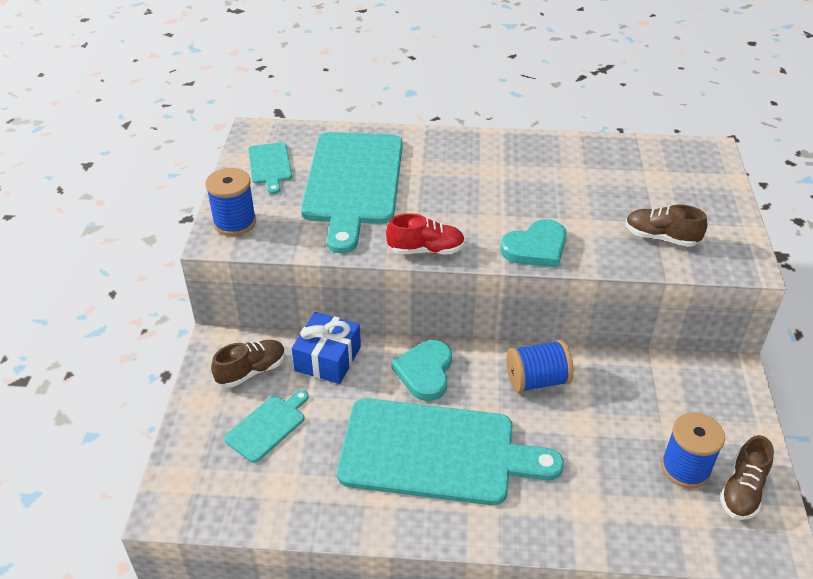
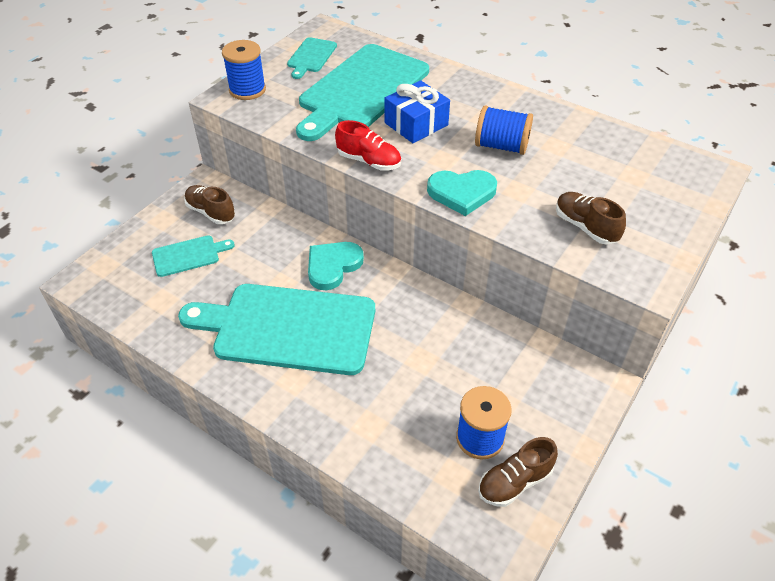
camera: 30 degrees right, 5 degrees up
(252, 371) = (211, 212): brown shoe -> brown shoe turned 135 degrees counterclockwise
(328, 358) = (270, 226): blue gift -> blue gift (416, 124)
(435, 452) = (288, 328): turquoise cutting board -> turquoise cutting board turned 150 degrees clockwise
(537, 380) = (415, 311): blue spool -> blue spool (501, 146)

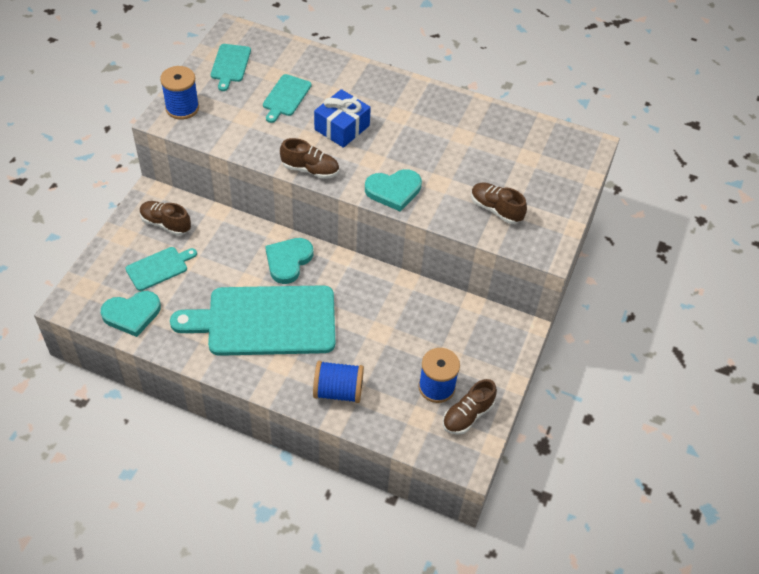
camera: 15 degrees left, 5 degrees up
(142, 300) = (132, 314): none -> turquoise heart
(362, 90) = (286, 97): turquoise cutting board -> turquoise cutting board, size x0.45
(369, 161) = (310, 169): red shoe -> brown shoe
(501, 146) = (418, 142): blue spool -> blue spool (338, 391)

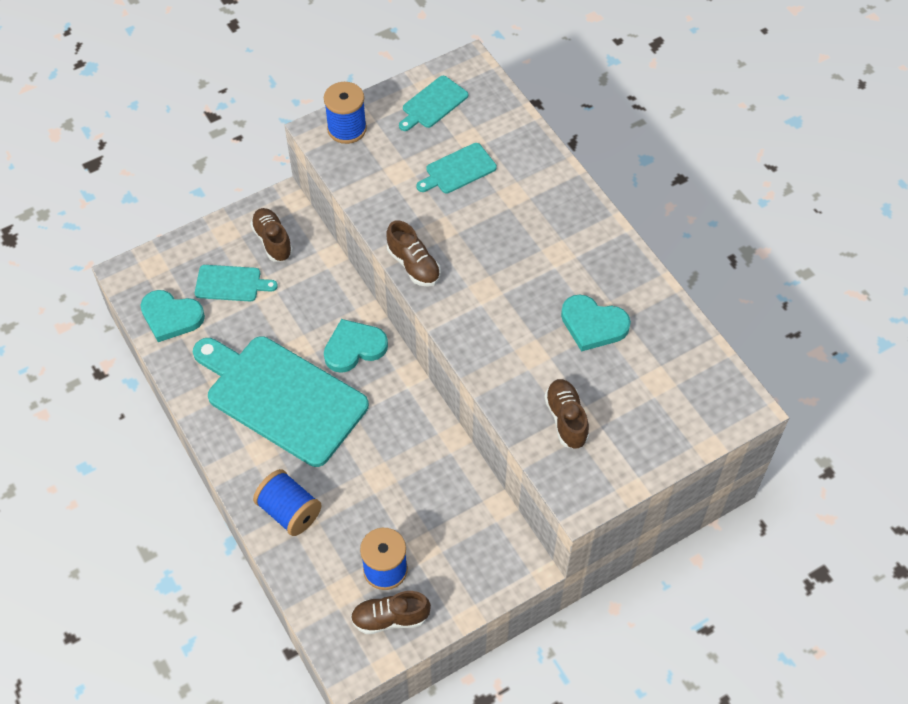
camera: 40 degrees right, 5 degrees up
(342, 127) = (485, 235): blue gift -> none
(393, 191) = (477, 336): turquoise heart -> turquoise heart (593, 325)

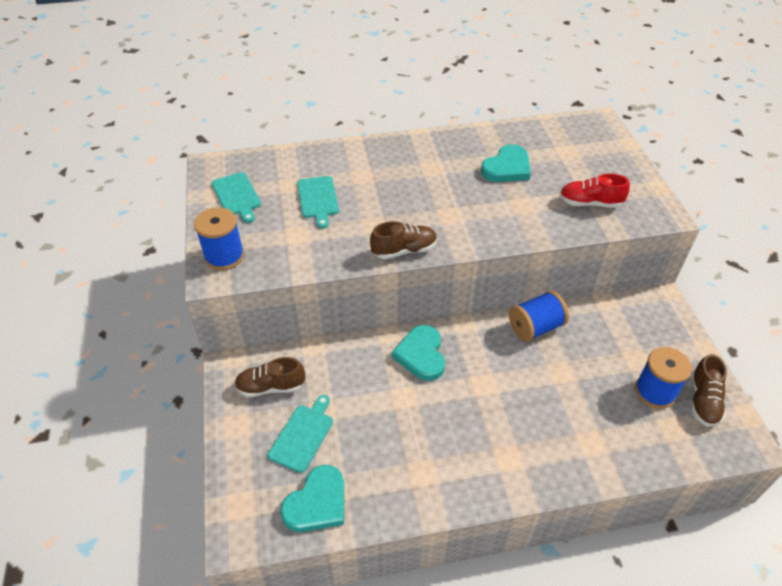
camera: 70 degrees left, 10 degrees down
(282, 397) = (455, 425): turquoise cutting board -> none
(289, 511) = (583, 450): blue spool -> blue spool (535, 327)
(566, 419) = (590, 203): brown shoe -> red shoe

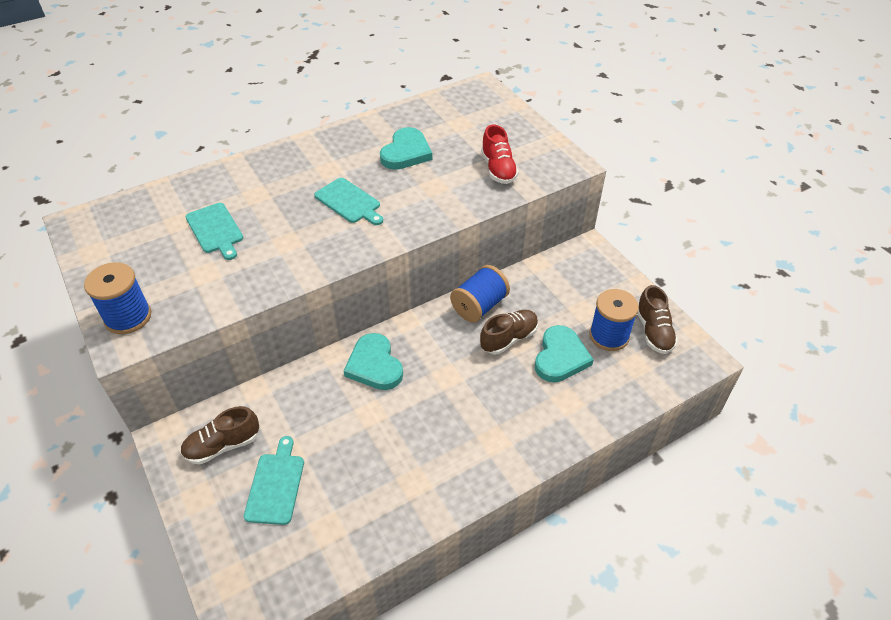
camera: 20 degrees left, 0 degrees up
(237, 196) = (119, 248): turquoise cutting board -> turquoise cutting board (349, 202)
(317, 503) = (315, 549): turquoise heart -> turquoise heart (560, 357)
(404, 250) = (328, 260): brown shoe -> brown shoe (509, 338)
(590, 203) = (498, 169): red shoe -> red shoe turned 90 degrees counterclockwise

